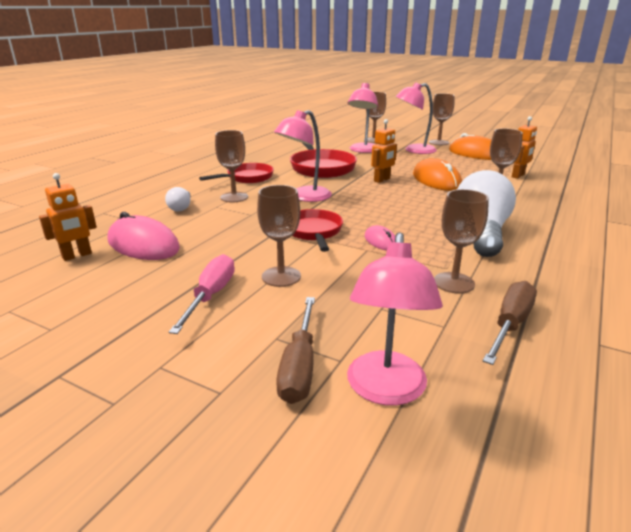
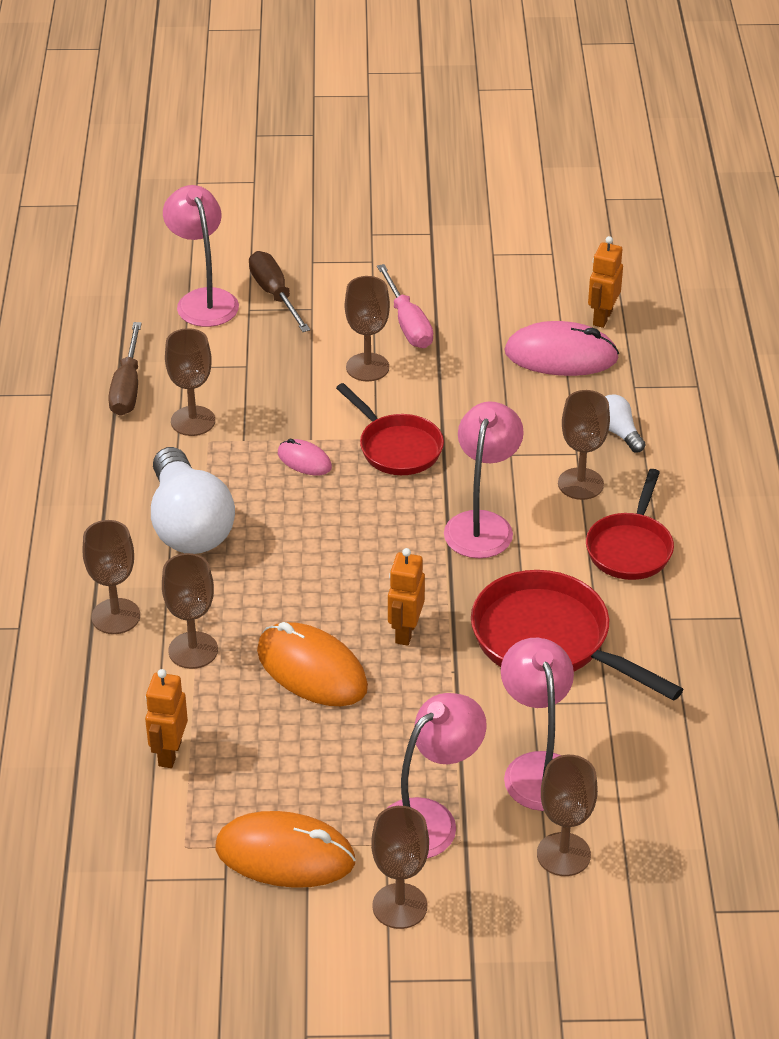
camera: 150 degrees right, 15 degrees up
(540, 212) = (115, 616): none -> brown goblet

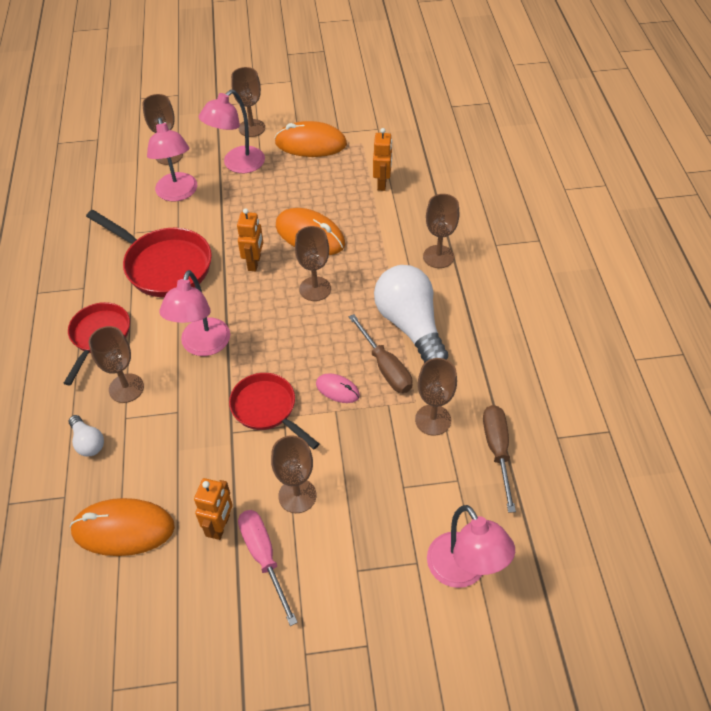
camera: 175 degrees right, 10 degrees up
(193, 650) = (384, 240): brown goblet -> brown goblet (315, 289)
(275, 294) = (396, 587): brown screwdriver -> brown screwdriver (385, 367)
(561, 355) = (123, 529): pink mouse -> orange mouse
(602, 317) = (77, 587): orange robot -> orange robot (220, 526)

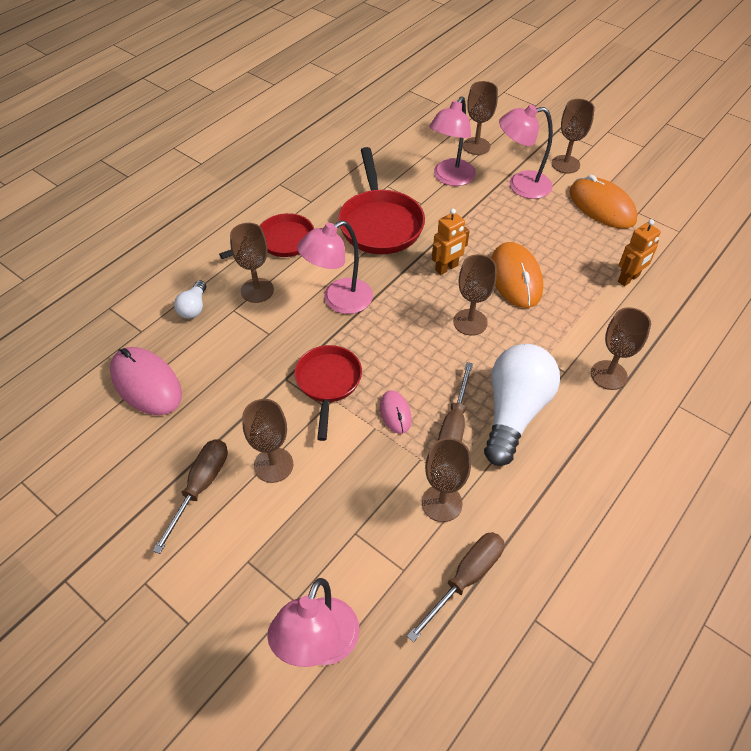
camera: 45 degrees right, 0 degrees up
(123, 529) = (146, 383): orange mouse -> pink mouse
(220, 526) = (201, 438): orange robot -> none
(264, 557) = (200, 487): pink screwdriver -> brown screwdriver

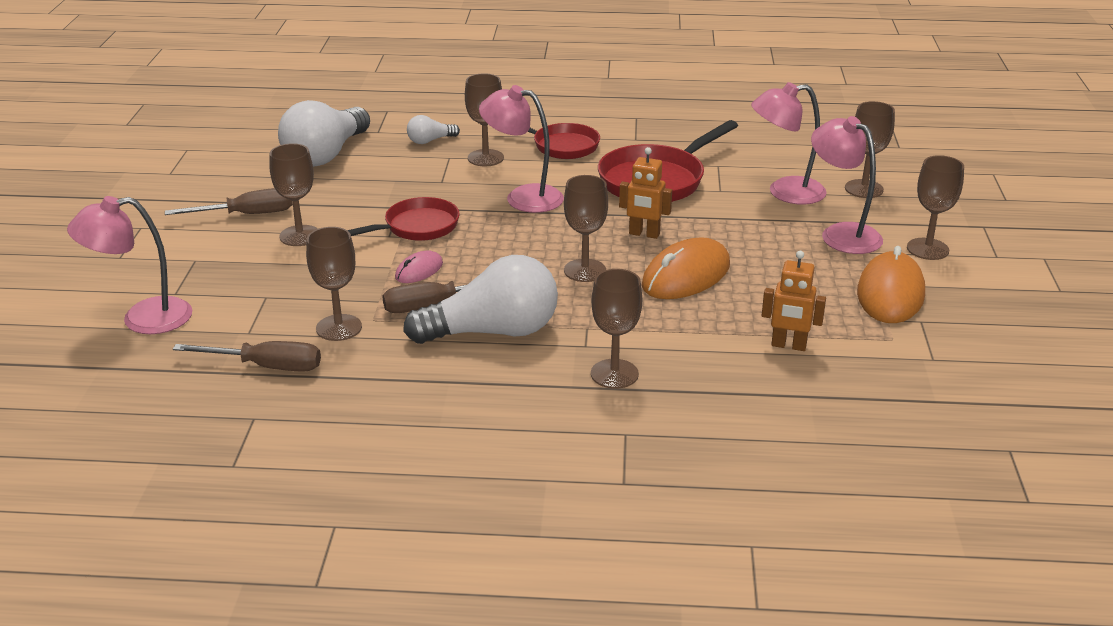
camera: 55 degrees right, 20 degrees down
(146, 383) = (326, 154): pink mouse -> white light bulb

